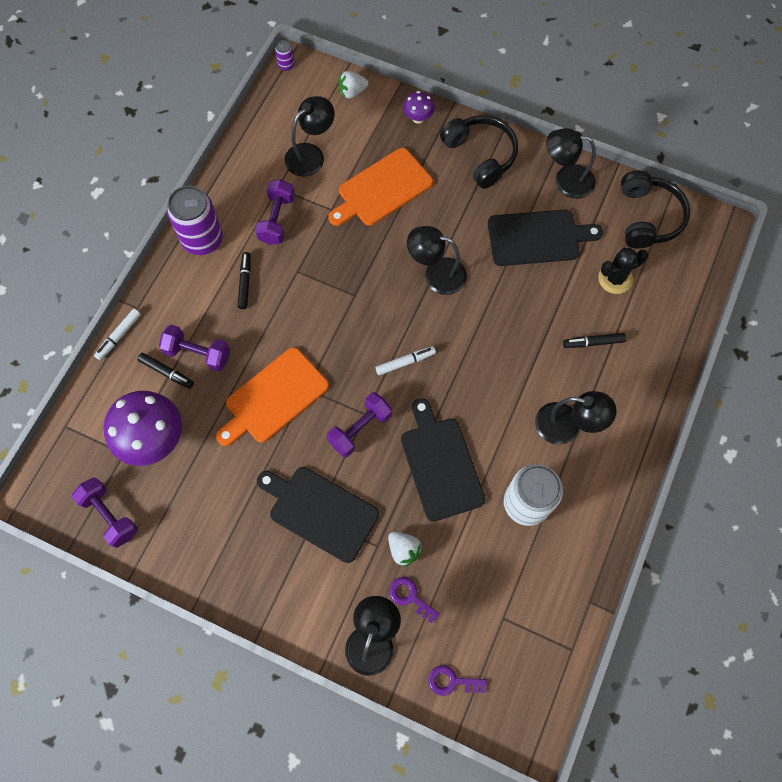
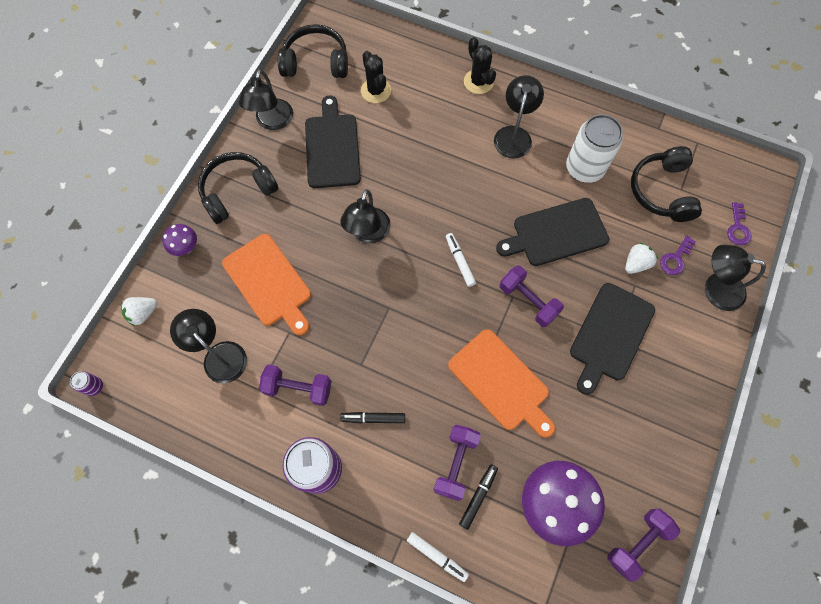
camera: 90 degrees left, 0 degrees up
(352, 92) = (143, 313): white strawberry -> white strawberry turned 75 degrees clockwise
(499, 593) = (662, 191): none -> black headphones
(593, 342) = (437, 111): black marker -> none
(639, 389) = (478, 82): none -> black cactus

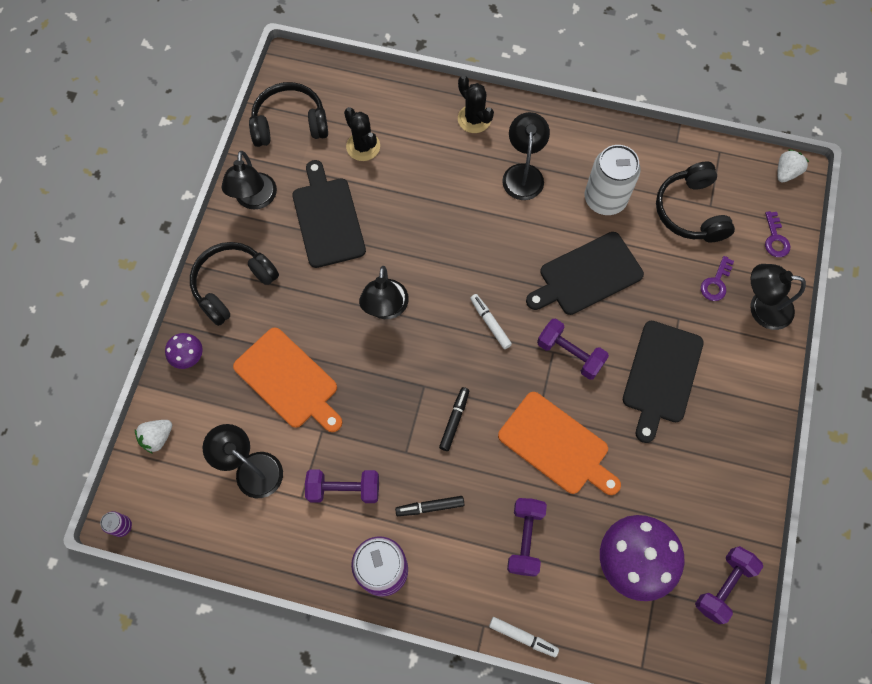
camera: 10 degrees left, 0 degrees up
(478, 496) = (554, 568): black marker -> black marker (454, 420)
(636, 264) = (676, 295): white strawberry -> white strawberry (786, 172)

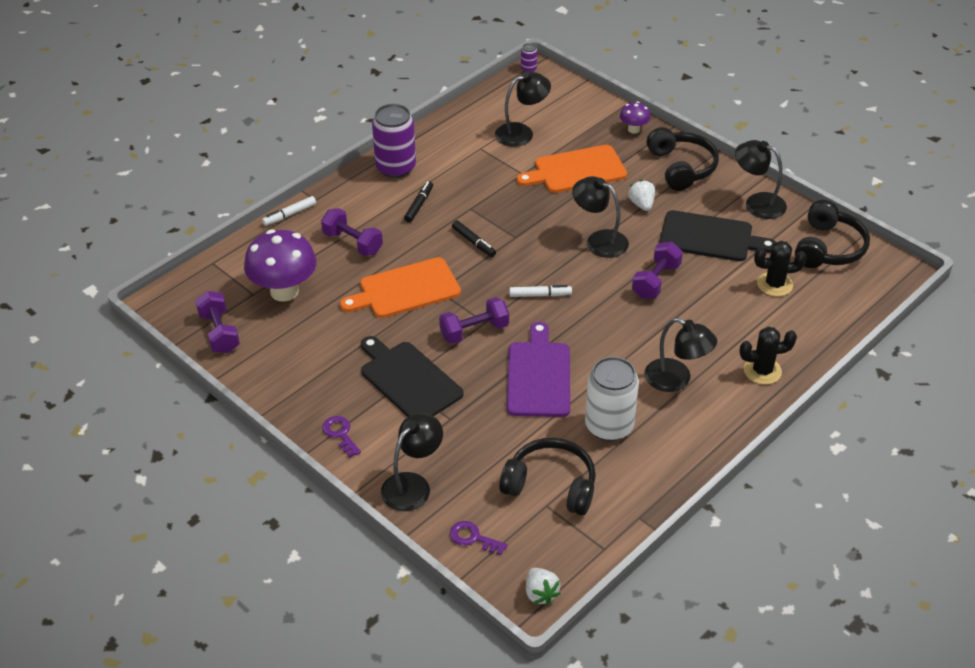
camera: 120 degrees right, 25 degrees down
(157, 437) = (580, 99): white strawberry -> white strawberry (641, 204)
(344, 489) = (469, 169): purple dumbbell -> purple dumbbell (656, 281)
(587, 275) = (538, 376): black cutting board -> purple cutting board
(716, 283) = (463, 464): purple key -> purple key (340, 434)

